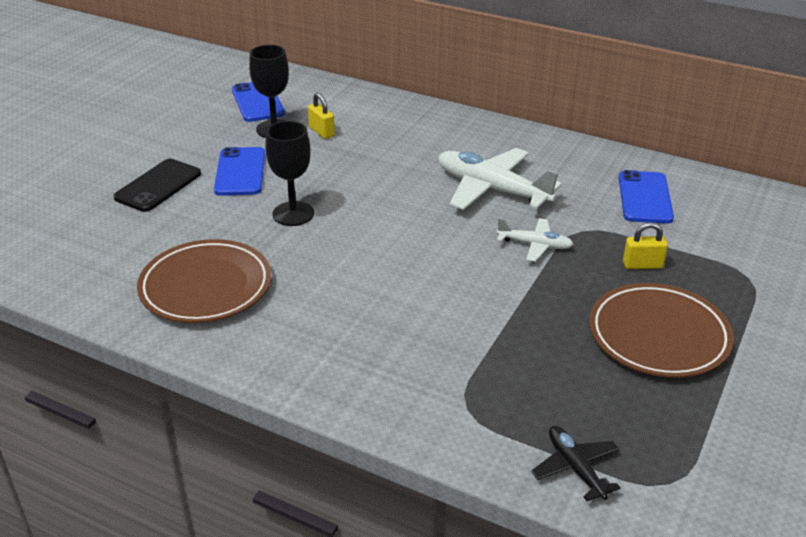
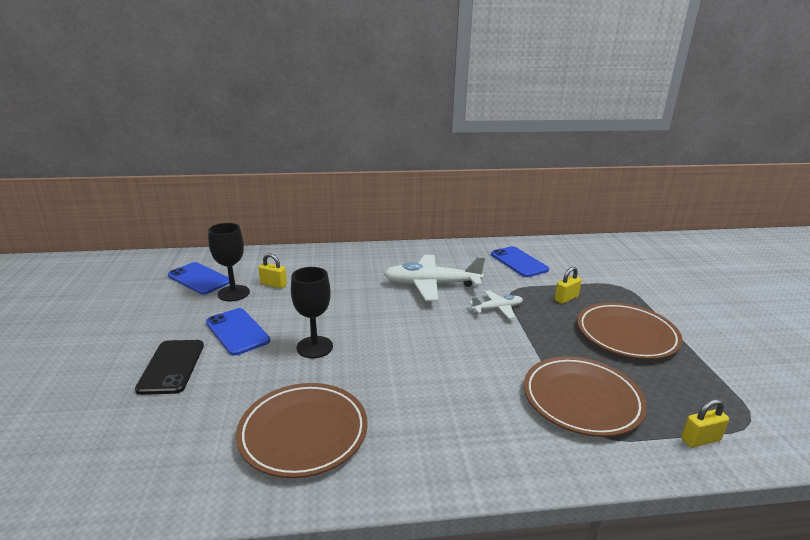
camera: 35 degrees left, 10 degrees down
(498, 374) = (582, 400): none -> brown plate
(575, 467) = (700, 439): black plane -> yellow padlock

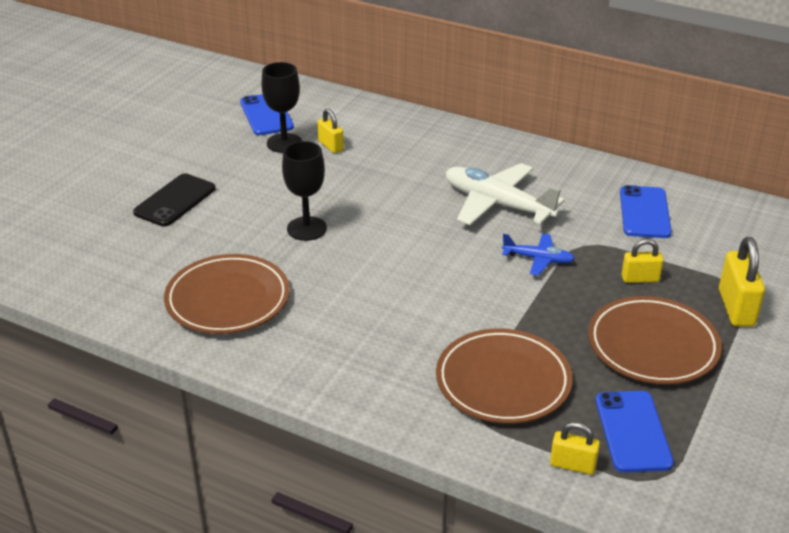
camera: 35 degrees right, 10 degrees up
(237, 332) = (253, 187): blue phone -> blue phone (632, 431)
(497, 309) = (538, 259): white plane -> blue plane
(632, 296) = (736, 308): none -> yellow padlock

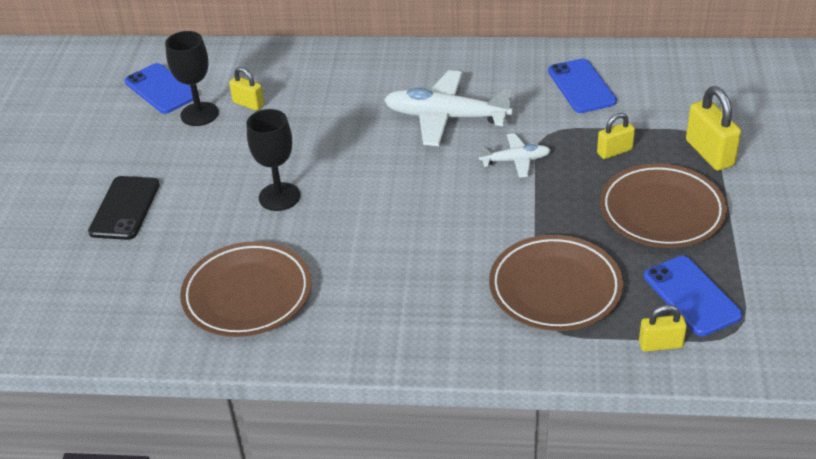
camera: 20 degrees left, 5 degrees up
(538, 259) = (516, 160): blue plane -> white plane

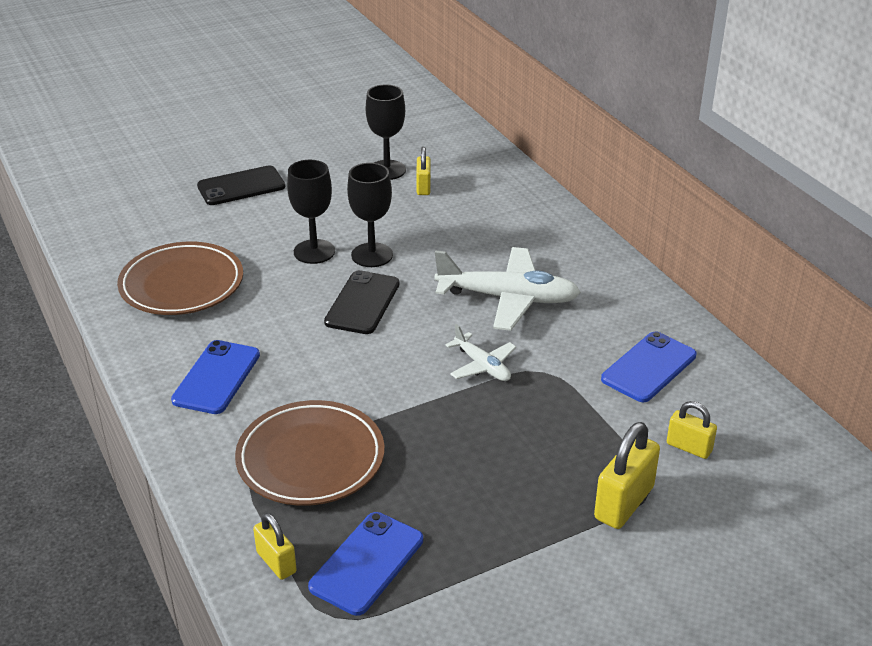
camera: 55 degrees right, 5 degrees down
(161, 89) = (402, 140): blue phone -> blue phone (216, 377)
(318, 166) = (372, 255): none -> black goblet
(380, 194) = (362, 303): none -> black phone
(445, 117) = (508, 298): white plane -> white plane turned 120 degrees clockwise
(614, 151) = (559, 428): yellow padlock -> yellow padlock (689, 447)
(662, 211) = (488, 496): brown plate -> none

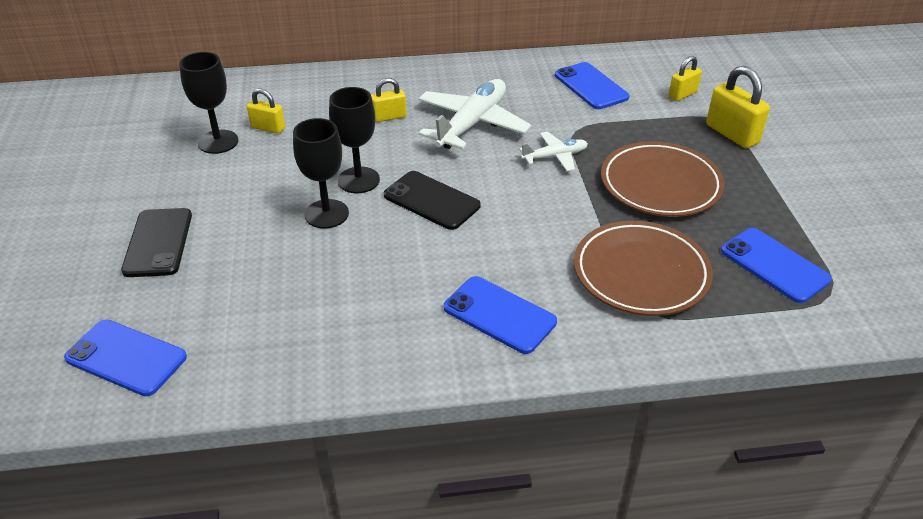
camera: 70 degrees left, 5 degrees up
(114, 215) = (126, 358): none -> blue phone
(182, 284) = (320, 317): brown plate -> brown plate (660, 184)
(276, 562) = (766, 316): yellow padlock -> yellow padlock (389, 117)

